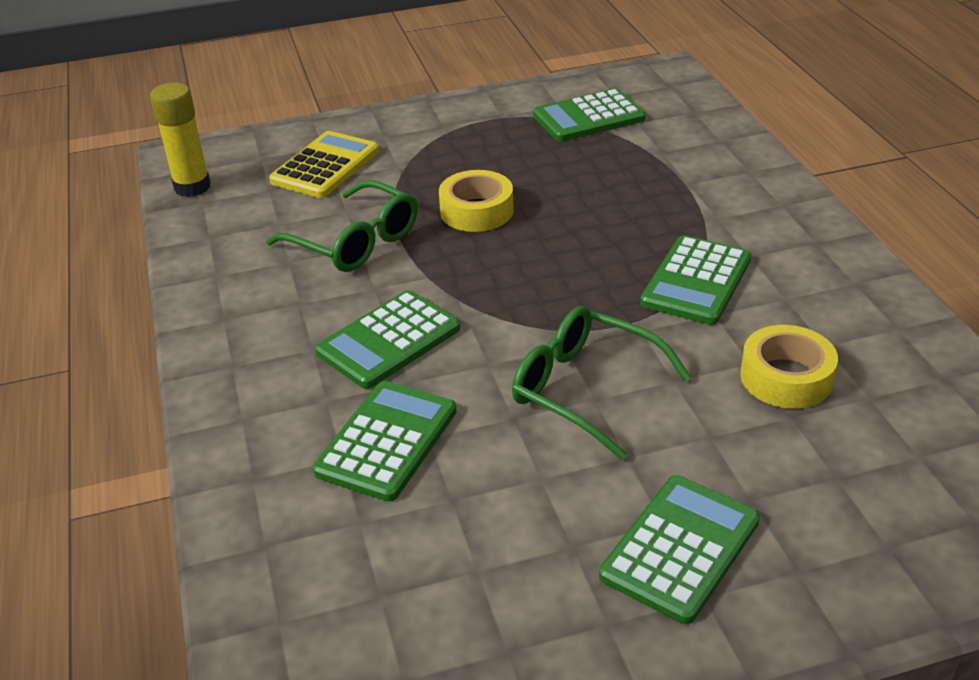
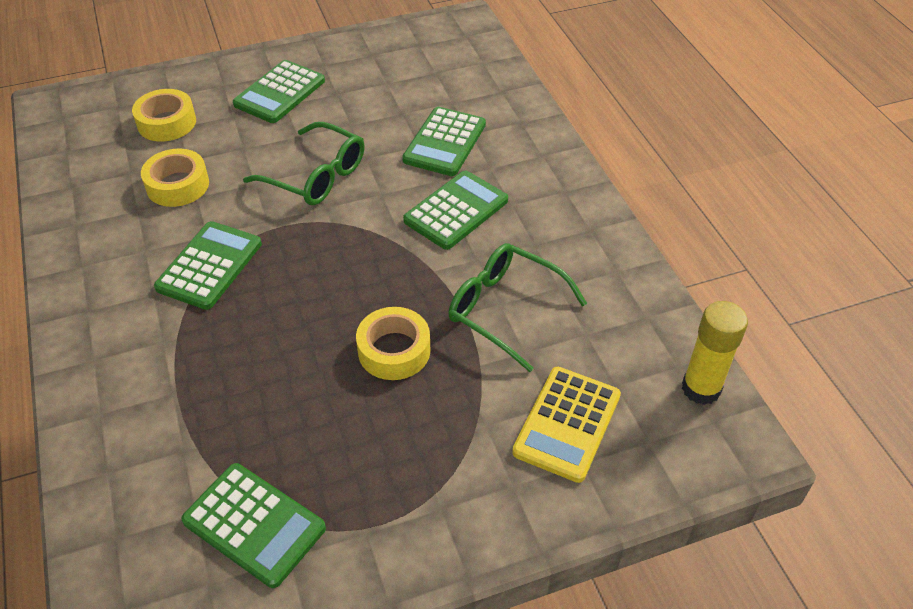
camera: 175 degrees right, 10 degrees up
(588, 117) = (254, 524): green calculator -> green calculator turned 60 degrees clockwise
(862, 485) = (166, 123): none -> yellow tape

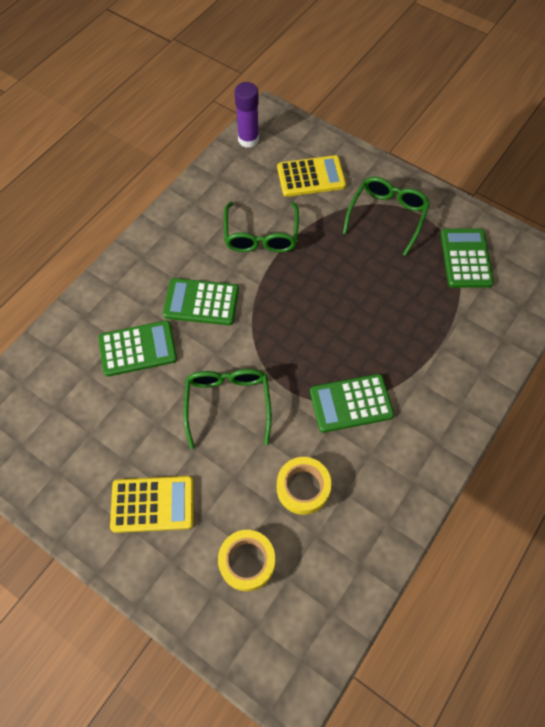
camera: 125 degrees left, 15 degrees up
(279, 93) = (153, 504): green calculator -> yellow calculator
(394, 350) = (329, 267): yellow tape -> none
(414, 473) = (387, 217): none -> green glasses
(701, 388) = (248, 139): yellow glue stick -> purple glue stick

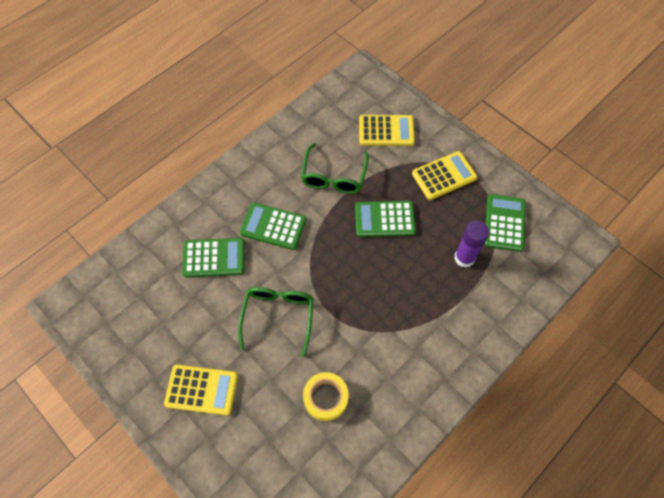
camera: 10 degrees right, 0 degrees up
(247, 561) = (268, 451): yellow tape -> none
(248, 139) = (339, 90): purple glue stick -> purple glue stick (464, 258)
(351, 403) = (380, 333): green calculator -> green calculator (384, 219)
(387, 217) = (444, 176): green glasses -> yellow calculator

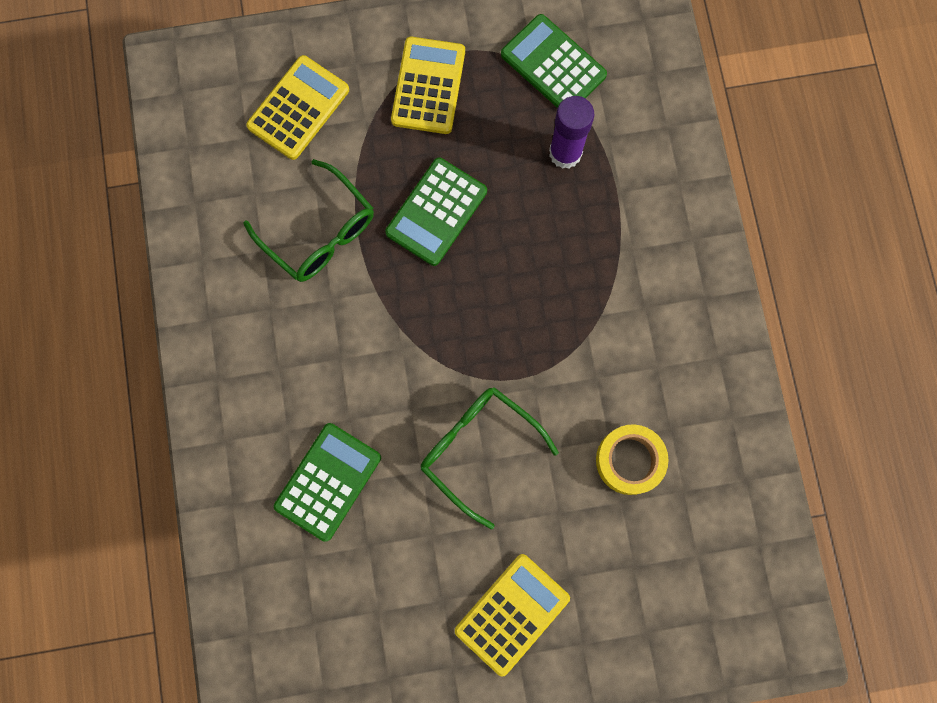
camera: 55 degrees left, 15 degrees up
(273, 226) = (338, 369): green calculator -> none

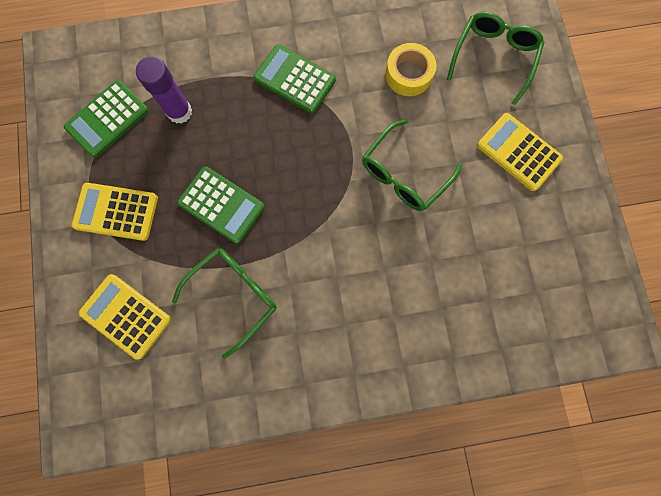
camera: 90 degrees left, 0 degrees up
(328, 481) = (432, 283): green calculator -> green calculator (295, 79)
(659, 587) = (493, 58): none -> green glasses

